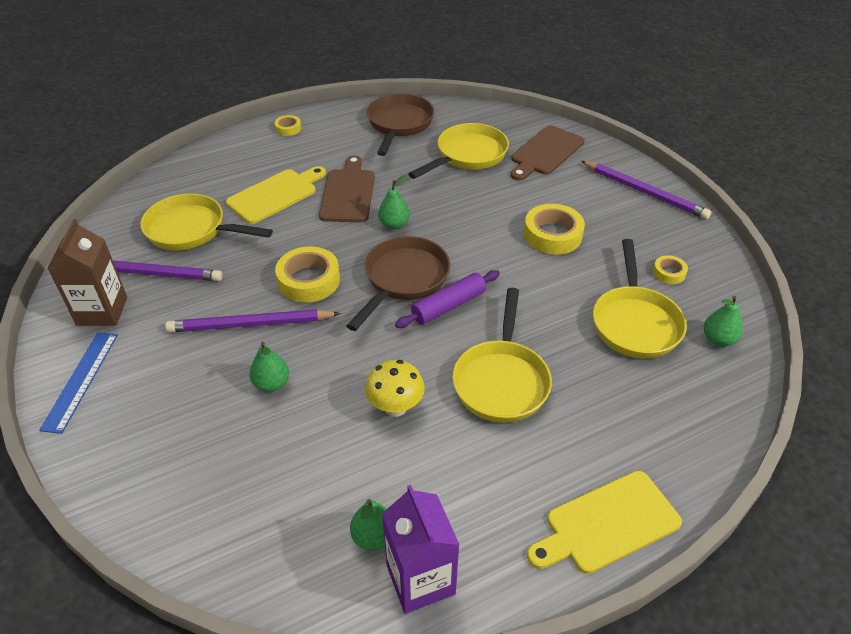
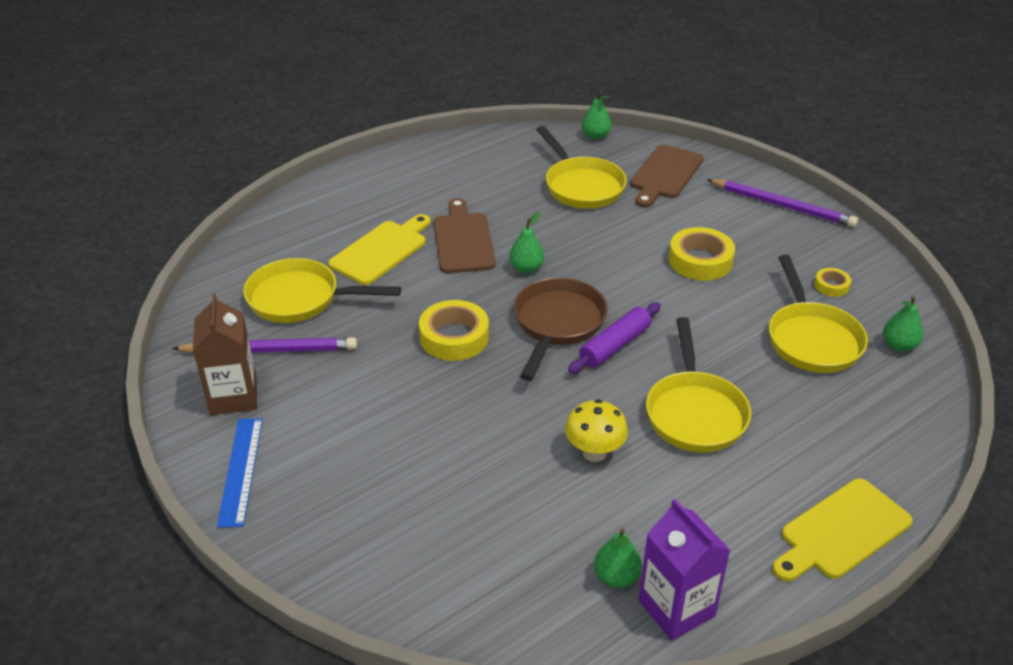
camera: 10 degrees left, 5 degrees down
(250, 324) = (407, 390): purple pencil -> none
(271, 384) = (454, 447): green pear -> green pear (595, 136)
(288, 128) = (367, 176): yellow tape -> none
(399, 124) = (493, 159): brown pan -> none
(467, 155) = (581, 186): yellow pan -> yellow pan turned 120 degrees clockwise

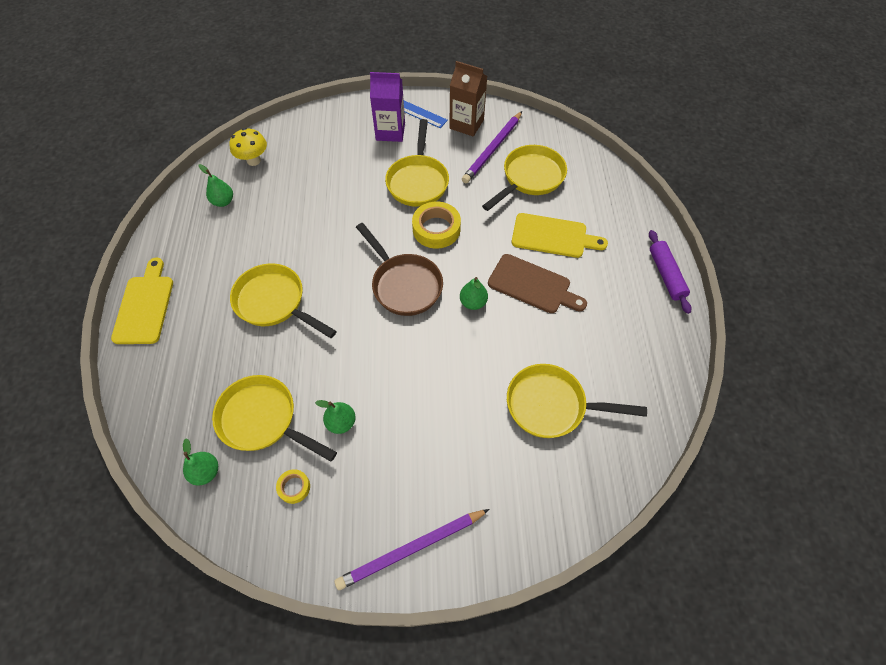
camera: 125 degrees right, 20 degrees up
(381, 250) = (553, 236): yellow cutting board -> yellow cutting board turned 60 degrees counterclockwise
(388, 390) = (418, 181): none -> yellow pan
(594, 452) = (295, 239): yellow mushroom -> yellow mushroom (253, 160)
(595, 136) = (628, 475): green pear -> green pear (341, 422)
(615, 345) = (360, 302): purple rolling pin -> purple rolling pin (666, 275)
(665, 174) = (526, 486): brown cutting board -> none
(676, 608) = (187, 212): purple carton -> purple carton (390, 131)
(700, 260) = (395, 417): yellow tape -> none

